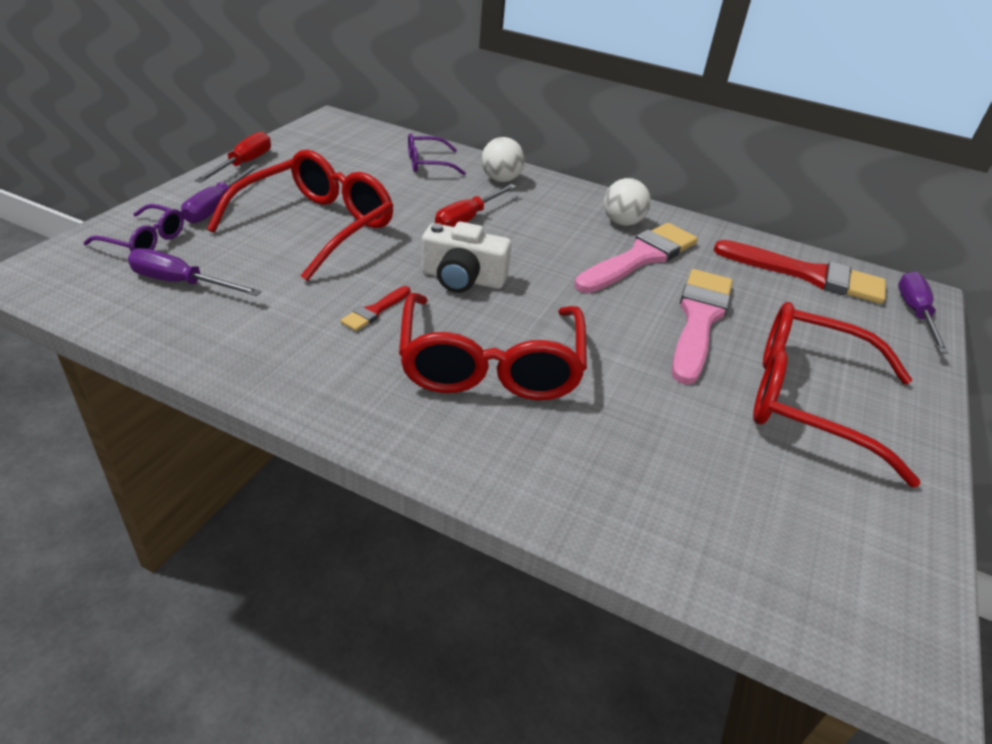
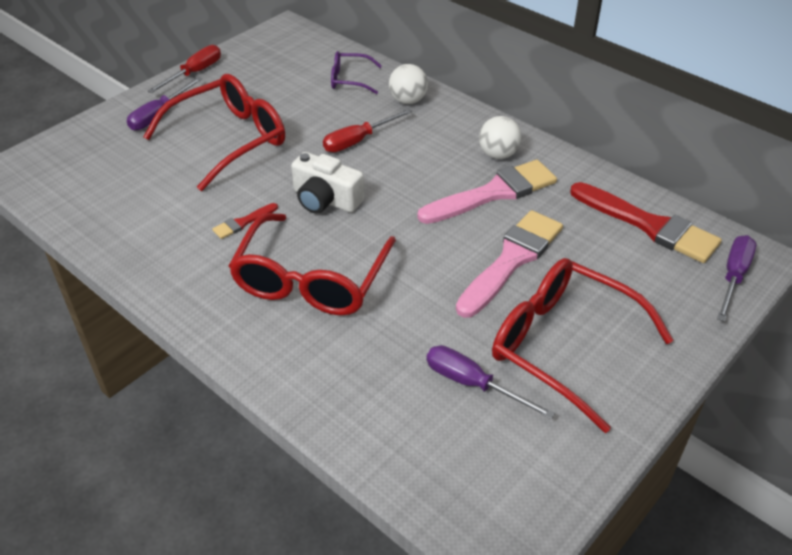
camera: 20 degrees right, 5 degrees up
(144, 240) = (97, 144): purple glasses -> none
(181, 283) = (111, 184): purple screwdriver -> purple screwdriver (473, 384)

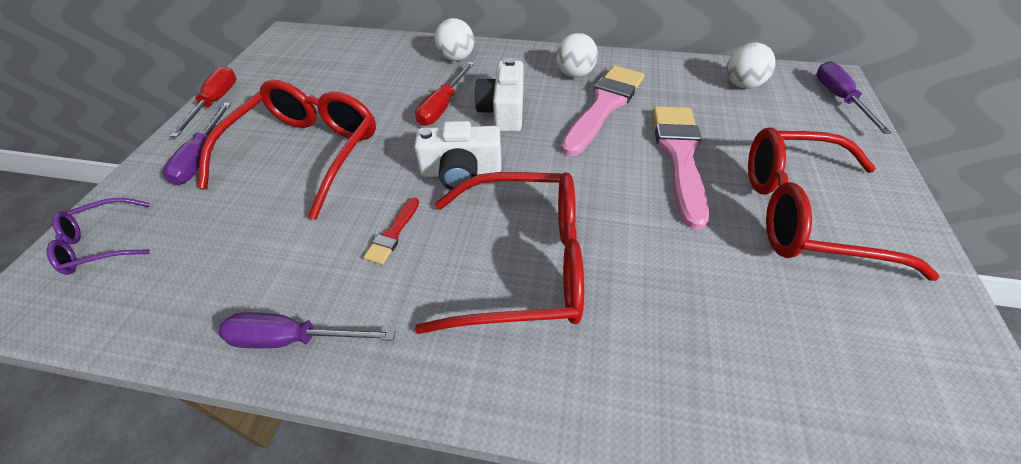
camera: 30 degrees left, 5 degrees up
(311, 280) = (522, 263): red glasses -> red glasses turned 75 degrees counterclockwise
(349, 79) = (387, 58): purple glasses -> purple glasses (101, 244)
(403, 164) = (503, 111): none -> white camera
(473, 384) = (781, 295): purple screwdriver -> purple screwdriver (293, 339)
(649, 225) = (742, 85): red brush -> white ball

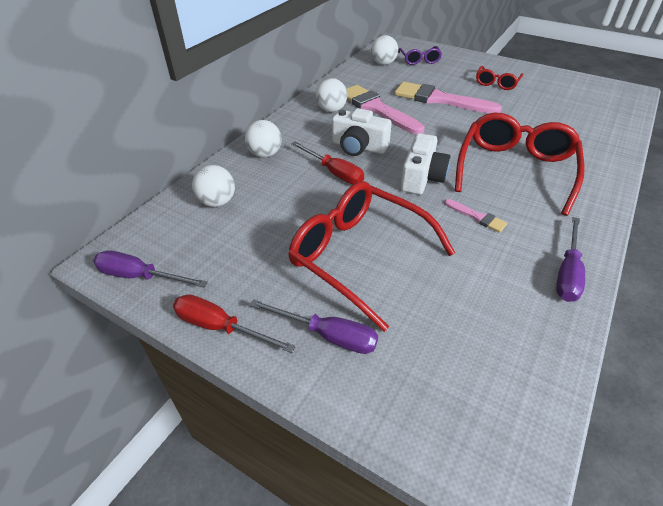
camera: 70 degrees left, 5 degrees down
(101, 244) = (442, 415): purple glasses -> purple glasses (419, 60)
(369, 56) = (217, 202): none -> white ball
(393, 234) = (477, 217): red brush -> pink brush
(804, 214) = (496, 83): red glasses -> red glasses, size x0.50
(839, 99) = (412, 46): purple screwdriver -> purple screwdriver (140, 276)

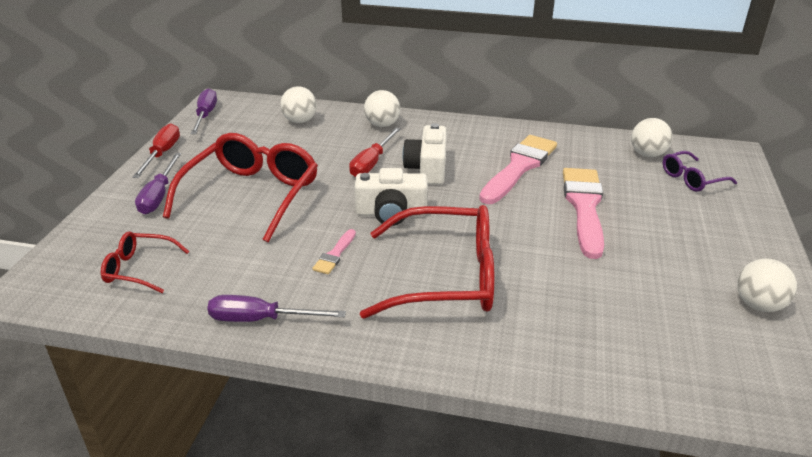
camera: 70 degrees right, 10 degrees down
(331, 110) = (493, 141): white ball -> white ball (758, 305)
(496, 83) = (686, 251): red glasses -> red glasses (139, 269)

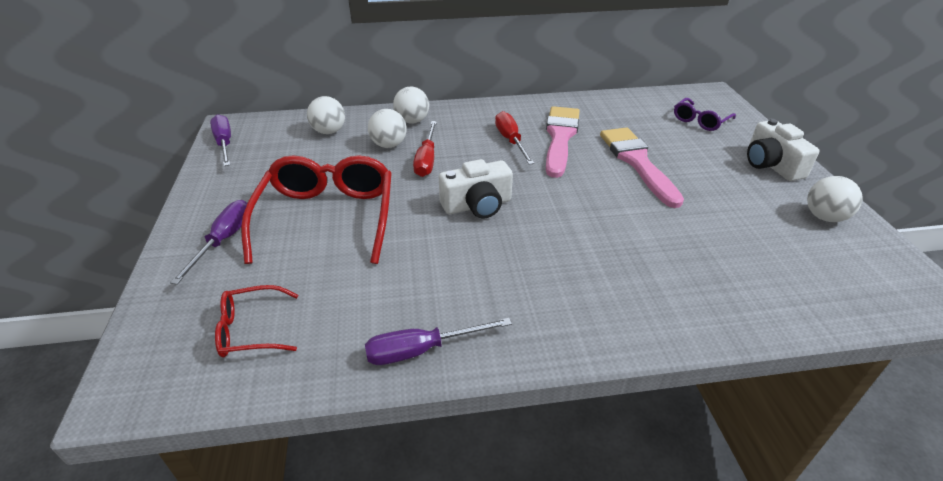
camera: 20 degrees left, 5 degrees up
(159, 195) = (224, 240): purple screwdriver -> purple screwdriver turned 150 degrees counterclockwise
(162, 154) = (200, 194): red screwdriver -> red screwdriver (511, 141)
(335, 254) = (451, 260): pink brush -> none
(427, 168) = (481, 155): white camera -> white camera (771, 165)
(445, 277) = (569, 256): red glasses -> none
(647, 154) = (653, 106): white ball -> white ball (389, 145)

